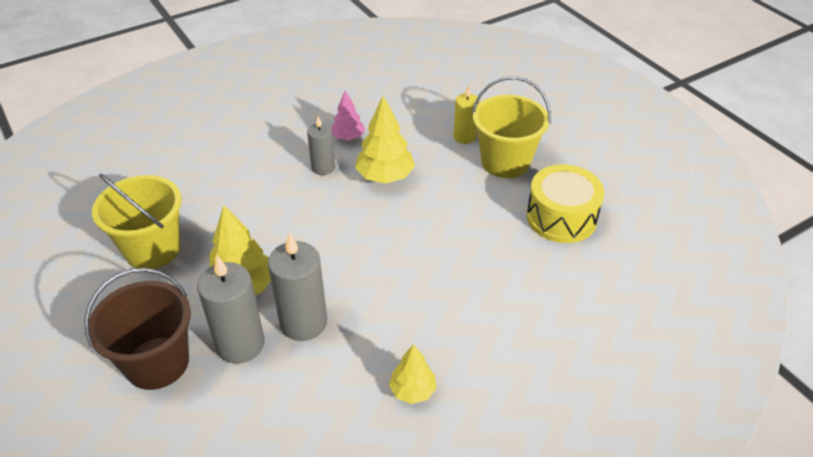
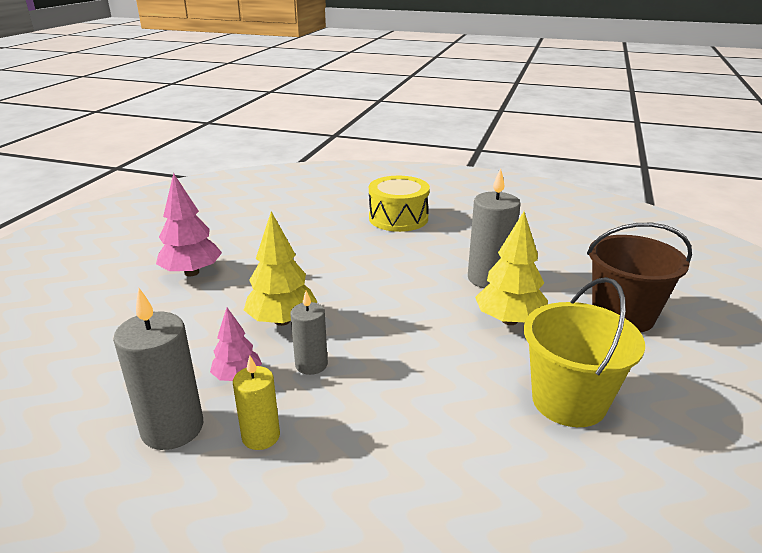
camera: 130 degrees left, 15 degrees down
(240, 344) = (547, 292): grey candle -> grey candle (172, 428)
(412, 390) = (465, 226): yellow tree -> none
(464, 137) = (167, 305): yellow candle -> yellow candle (261, 436)
(505, 162) = (191, 272): yellow bucket -> pink tree
(561, 217) = (244, 231): yellow drum -> yellow drum (398, 218)

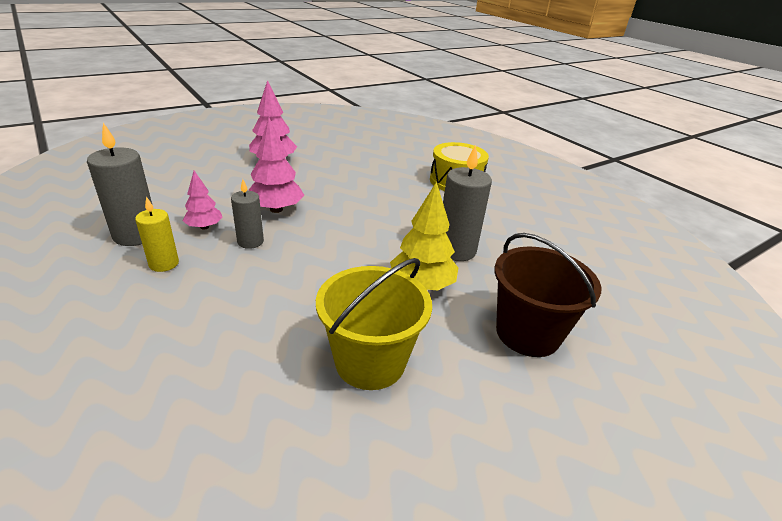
camera: 35 degrees right, 5 degrees up
(282, 321) = (276, 209): yellow tree -> pink tree

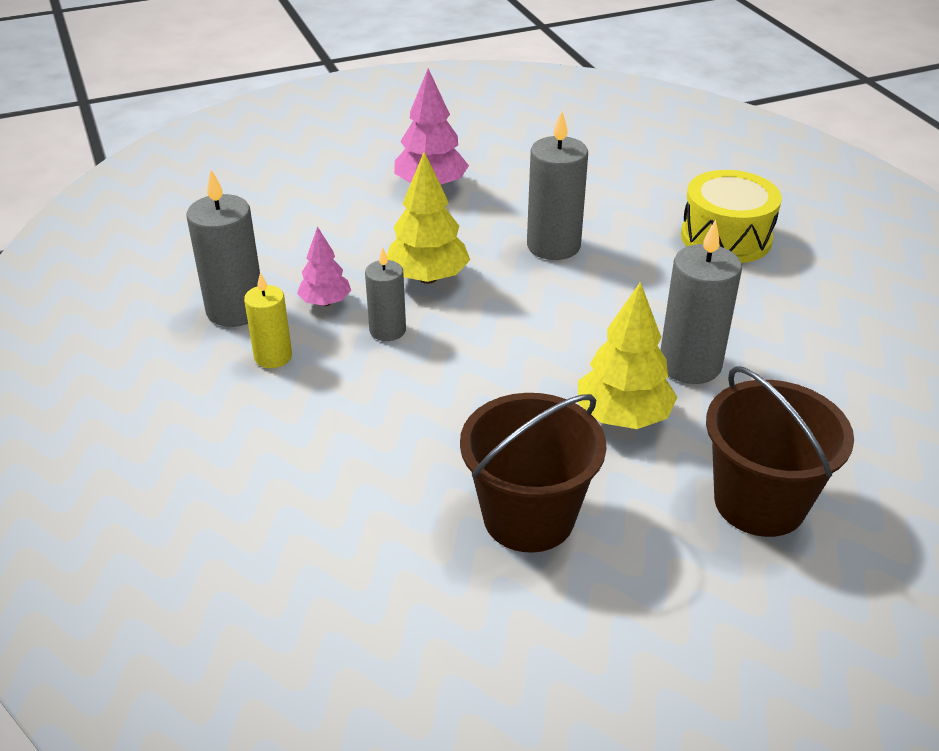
camera: 15 degrees right, 5 degrees up
(276, 209) = (427, 278): pink tree -> yellow tree
(355, 189) = (553, 246): none -> grey candle
(370, 362) = (528, 517): yellow bucket -> brown bucket

